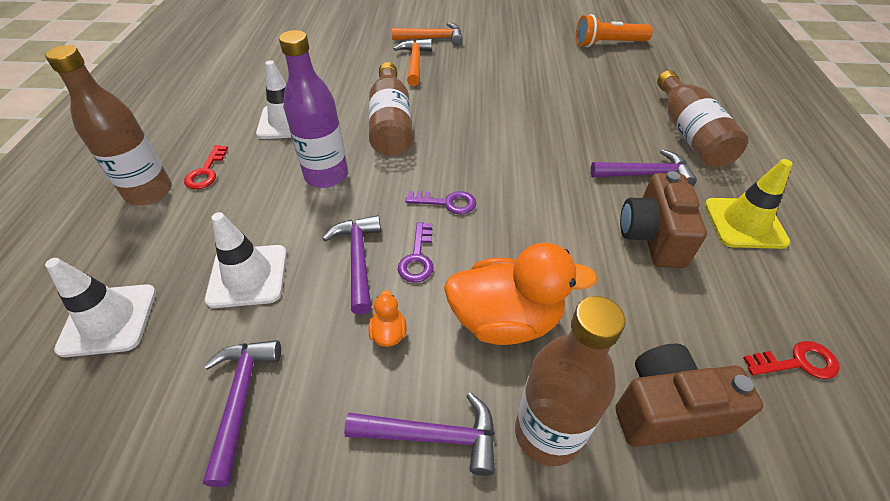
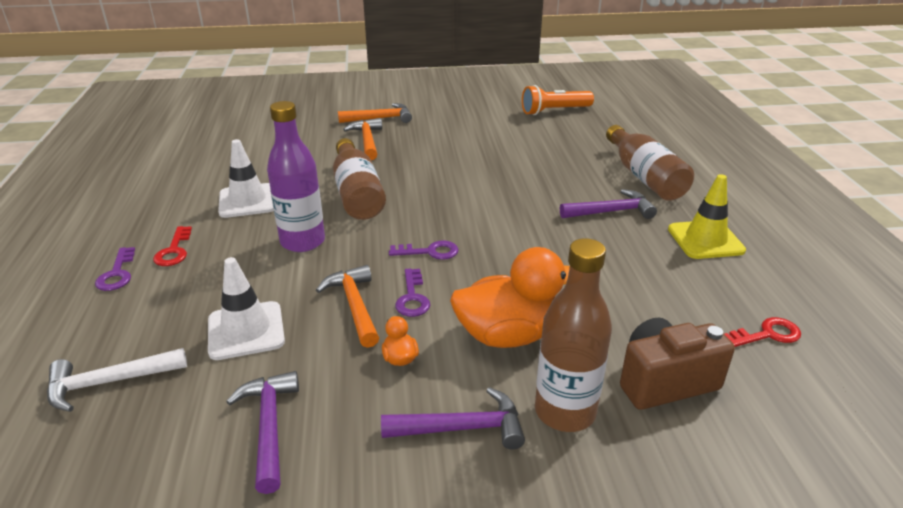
camera: 10 degrees left, 15 degrees down
(109, 320) = (109, 382): white traffic cone -> white hammer
(149, 192) = (117, 274): brown bottle -> purple key
(358, 260) = (354, 306): purple hammer -> orange hammer
(652, 237) = (626, 258): brown camera -> none

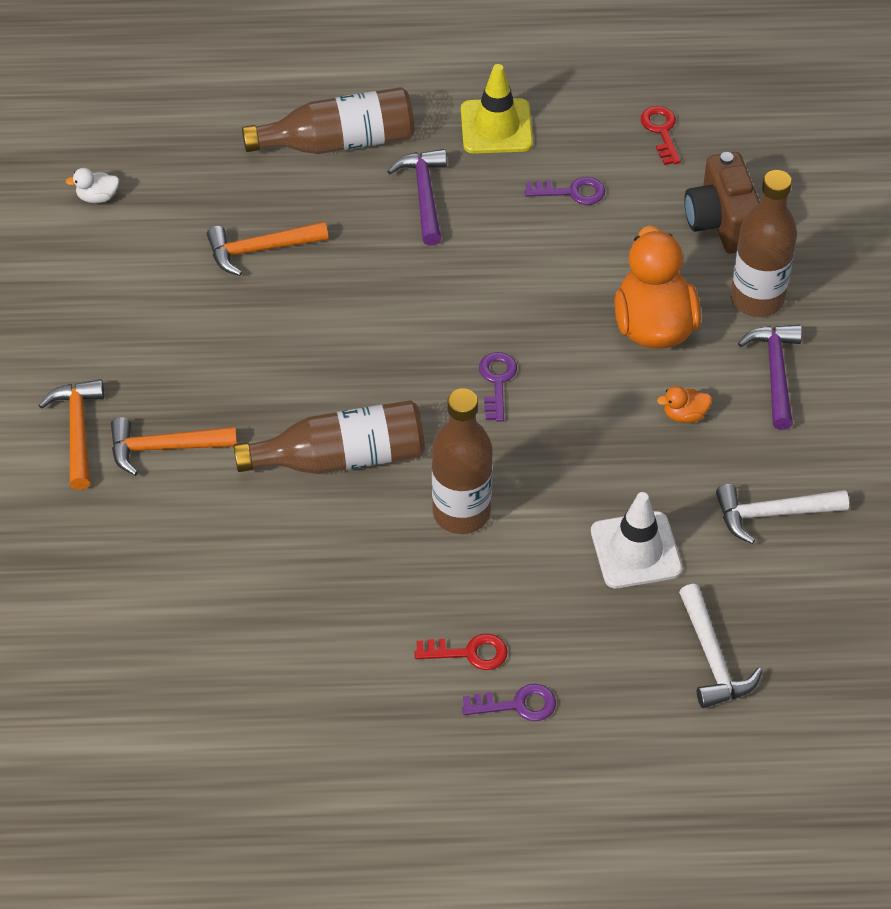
camera: 85 degrees left, 20 degrees up
(247, 201) = (345, 588): white traffic cone -> none
(269, 427) = (773, 514): purple hammer -> white hammer
(302, 242) = (461, 512): purple bottle -> brown bottle
(354, 306) = (598, 454): orange hammer -> orange hammer (260, 249)
(412, 298) = (586, 401): purple key -> purple key (572, 192)
(554, 111) = (97, 197): orange flashlight -> white duck

